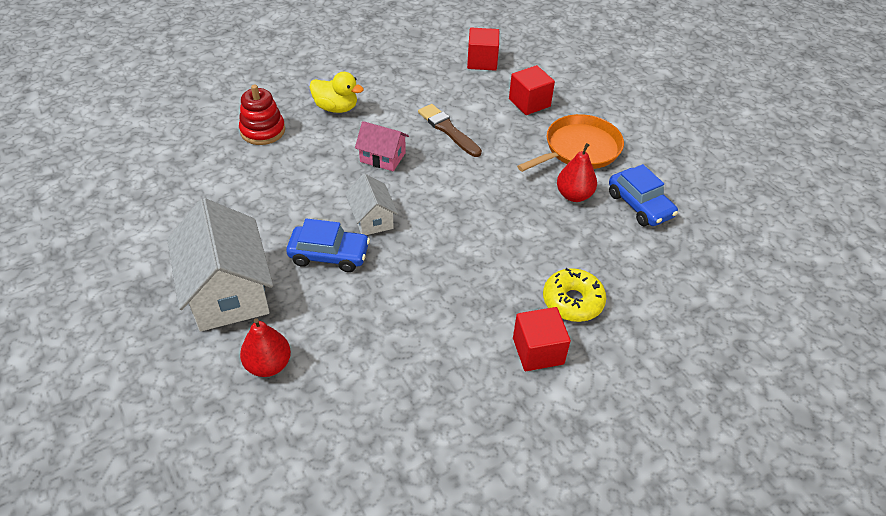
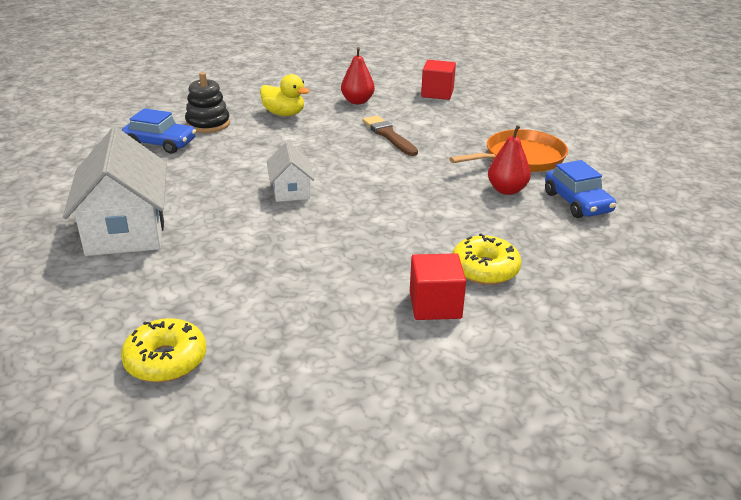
camera: 10 degrees right, 15 degrees down
(263, 131) = (208, 124): red stacking toy -> black stacking toy
(268, 365) = (142, 288): red pear -> red pear (357, 101)
(318, 449) = (166, 360): none -> yellow donut
(329, 255) = (237, 212): blue car -> blue car (160, 144)
(382, 157) = (317, 149): pink house -> none
(529, 103) = (477, 123): red cube -> none

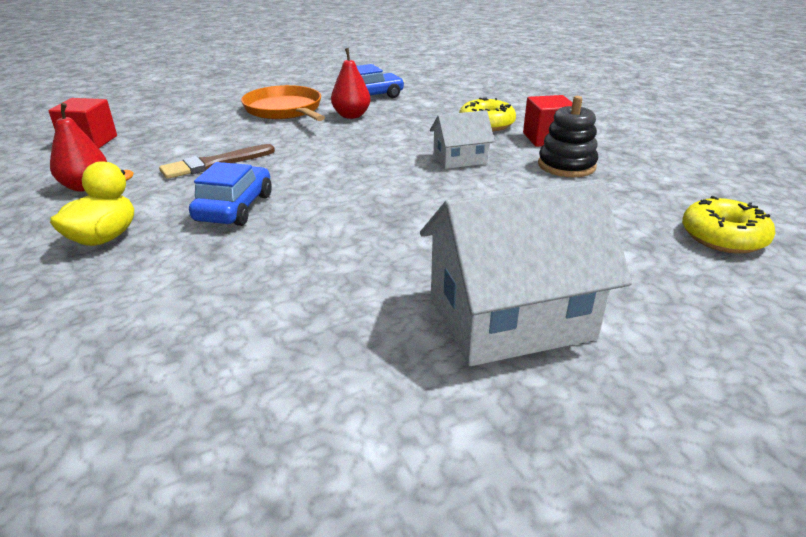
camera: 95 degrees left, 0 degrees up
(160, 144) = (192, 350): blue car -> blue car (234, 208)
(208, 124) = (113, 308): black stacking toy -> black stacking toy (566, 166)
(291, 190) = (366, 209): white house -> white house (460, 159)

